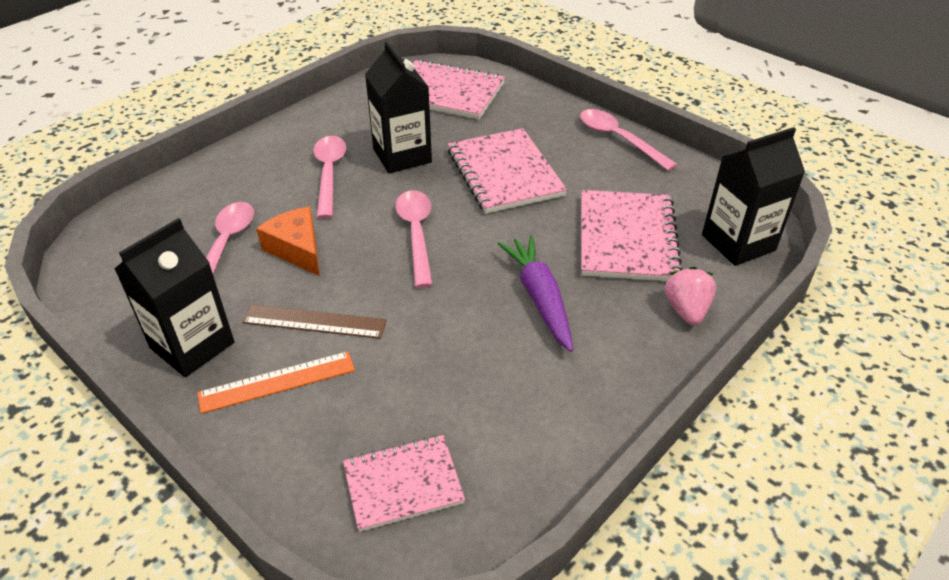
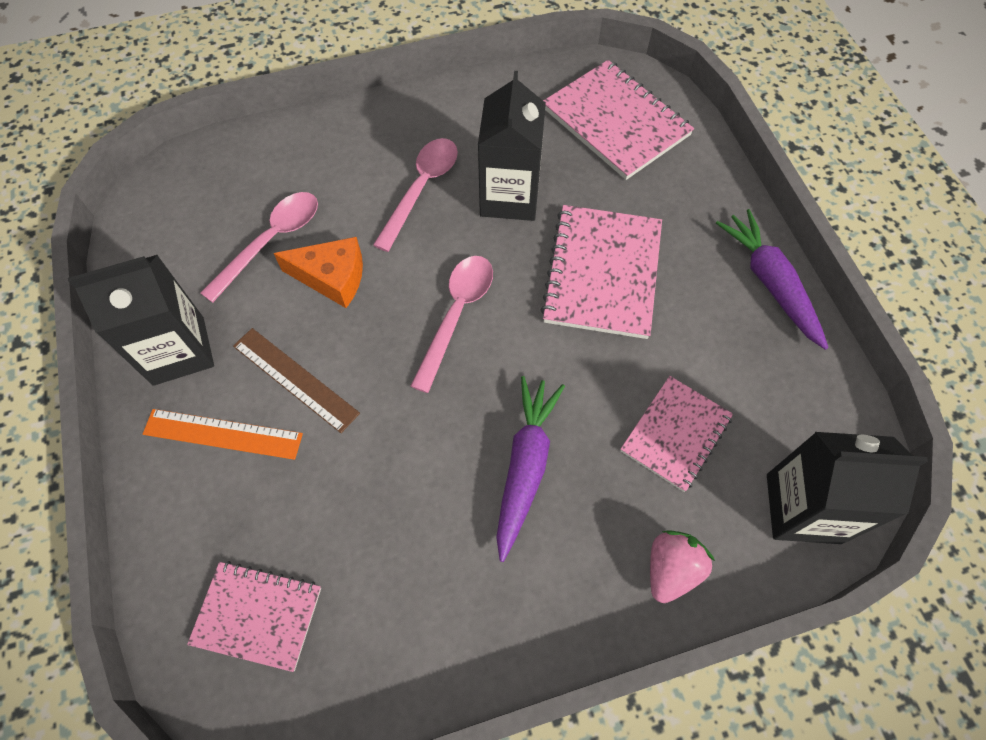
camera: 30 degrees right, 20 degrees up
(297, 249) = (332, 277): orange cheese -> orange cheese turned 105 degrees clockwise
(619, 139) = (770, 283): pink spoon -> purple carrot
(626, 238) = (675, 434): pink notebook -> pink notebook, size x0.64

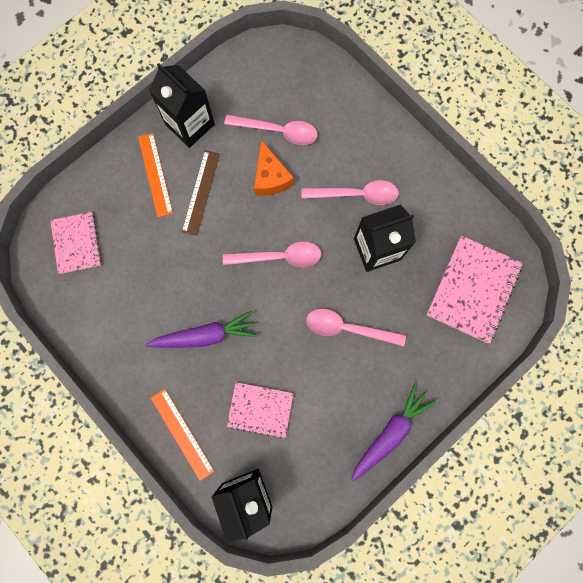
camera: 65 degrees right, 15 degrees up
(603, 273) = (348, 328): pink notebook -> pink spoon
(671, 569) = (182, 434): pink strawberry -> orange ruler

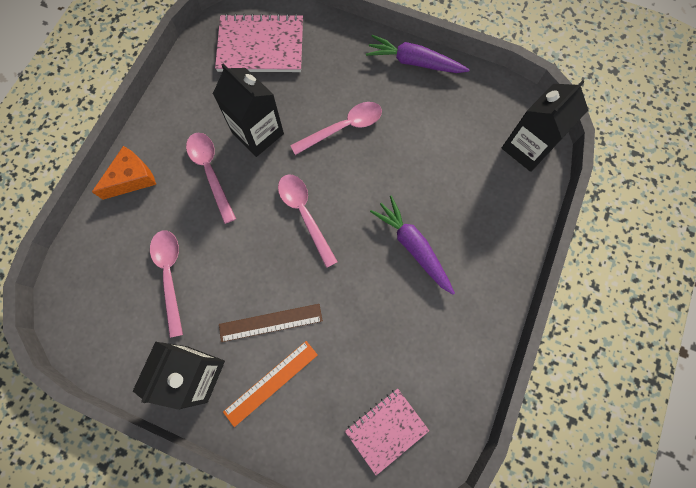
camera: 115 degrees left, 5 degrees down
(182, 434) = (510, 224): orange ruler -> none
(260, 409) = (452, 168): pink notebook -> none
(271, 177) = (225, 259): orange cheese -> orange cheese (132, 178)
(348, 328) = (343, 128): pink spoon -> pink spoon turned 105 degrees counterclockwise

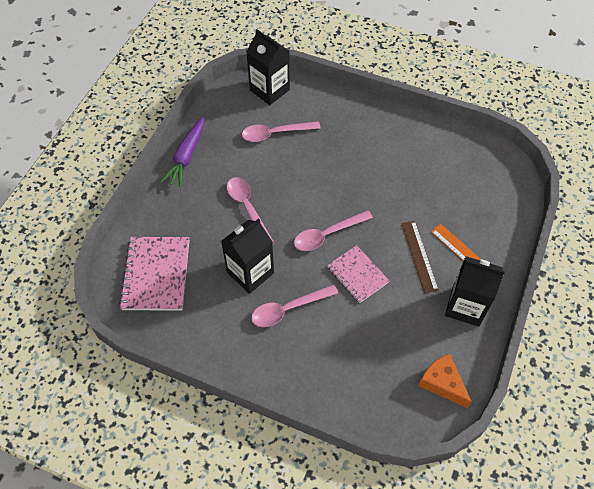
camera: 90 degrees left, 15 degrees down
(132, 178) = (294, 377): orange cheese -> orange cheese (442, 383)
(170, 275) = (386, 334): pink spoon -> pink spoon (275, 133)
(386, 430) = (487, 182): pink notebook -> pink notebook (357, 275)
(413, 246) = (351, 162): purple carrot -> none

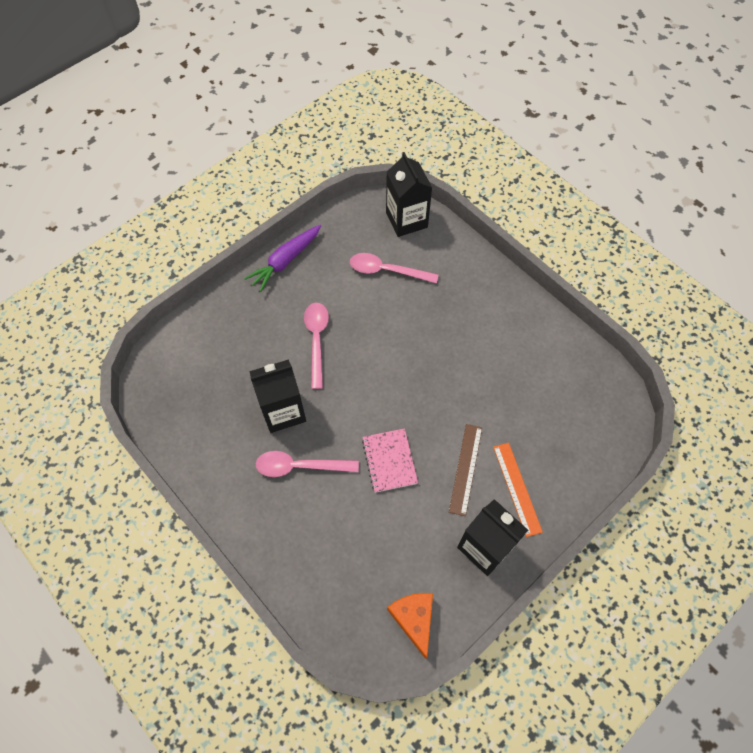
camera: 25 degrees right, 5 degrees up
(156, 274) = (193, 373): pink notebook -> none
(327, 234) = (381, 403): pink spoon -> none

